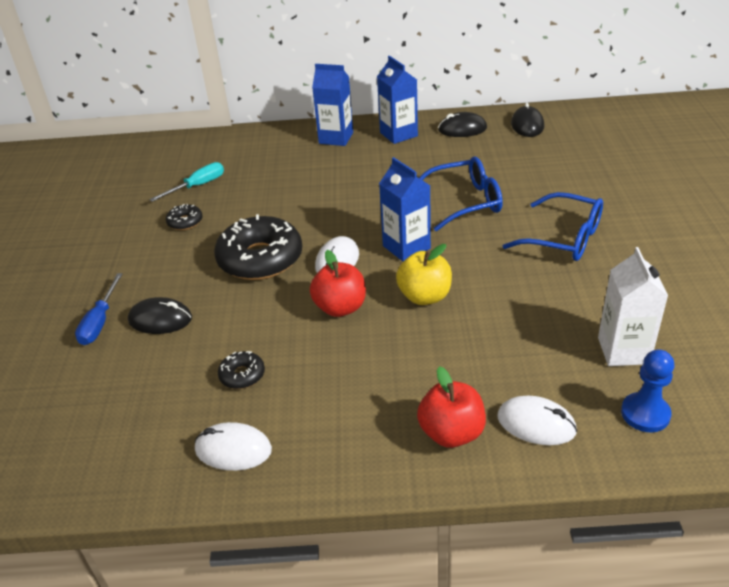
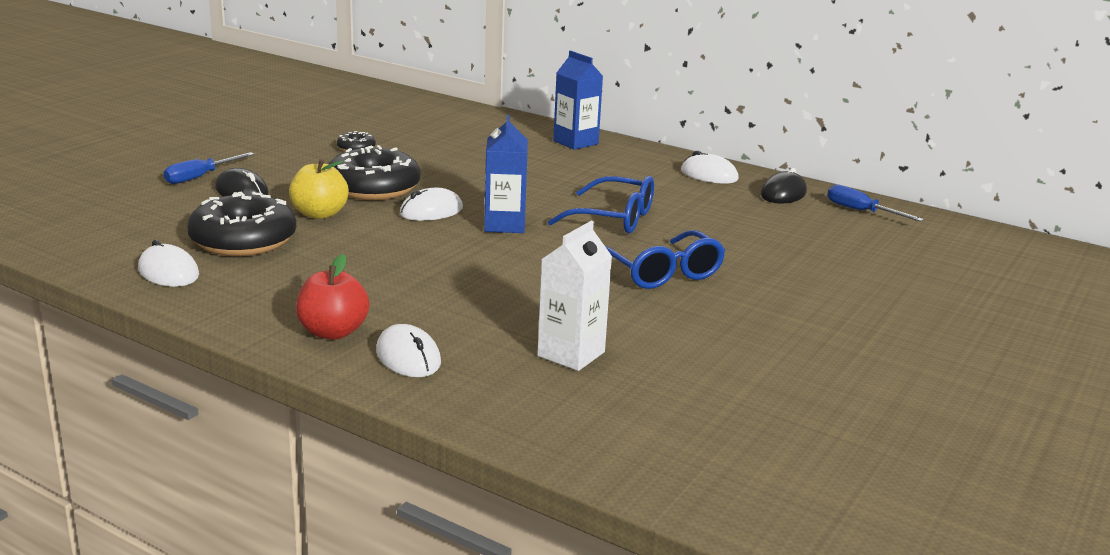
camera: 30 degrees right, 15 degrees down
(197, 186) = (404, 132): turquoise screwdriver -> none
(242, 375) = (243, 240): black donut -> black donut, size x2.22
(340, 308) = (382, 236): red apple -> none
(398, 134) = (639, 158): blue carton -> none
(424, 296) = (462, 257): yellow apple -> yellow apple (319, 214)
(462, 129) = (709, 175): black mouse -> white mouse
(589, 119) = (861, 211): none -> blue screwdriver
(645, 414) = (511, 393): blue pawn -> none

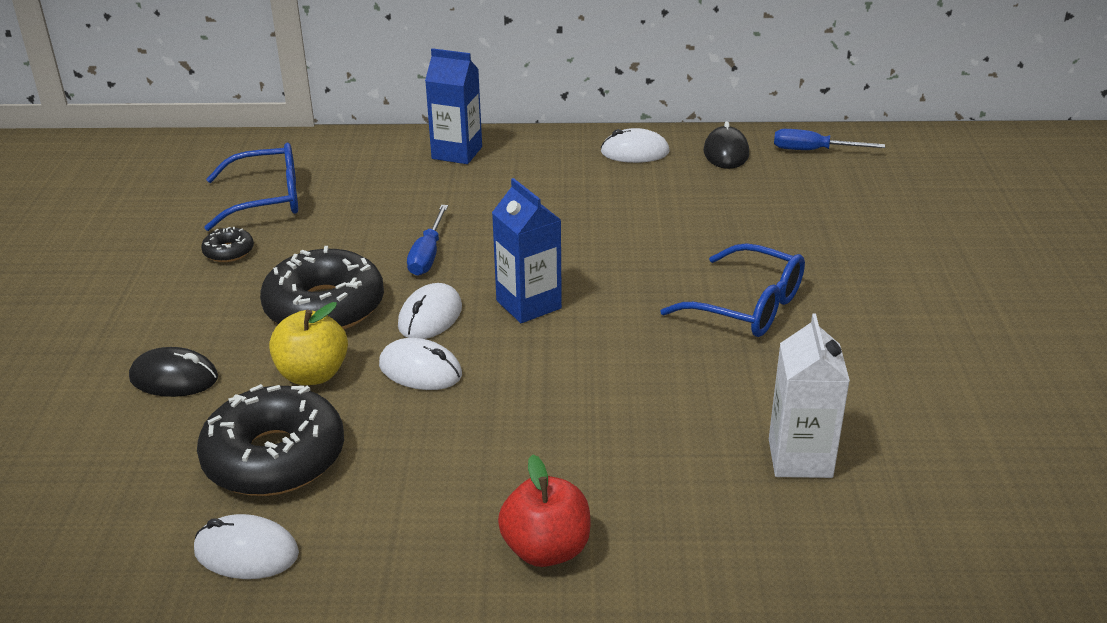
camera: 30 degrees left, 10 degrees up
(200, 177) = (90, 376): blue screwdriver -> blue screwdriver (427, 255)
(408, 357) = (663, 545): white mouse -> white mouse (420, 370)
(614, 218) = (621, 249): blue glasses -> blue glasses (267, 199)

